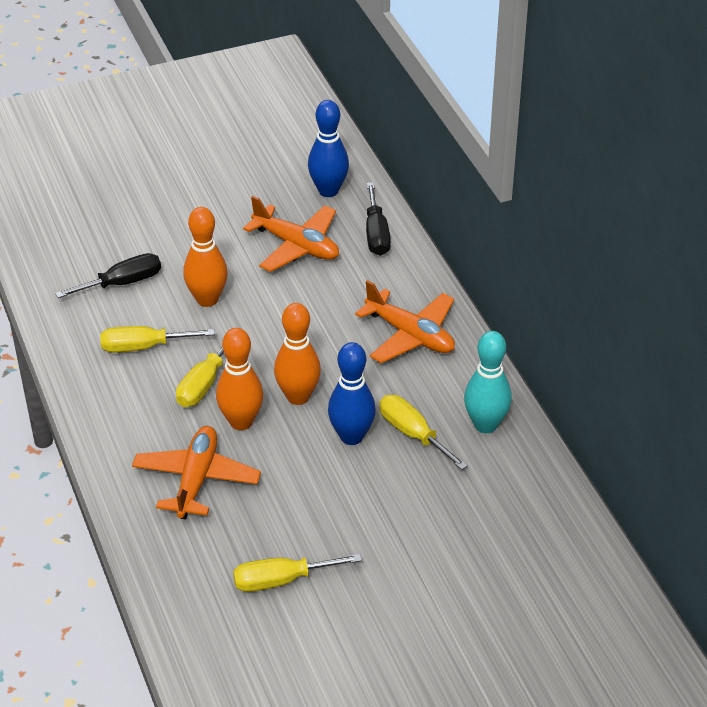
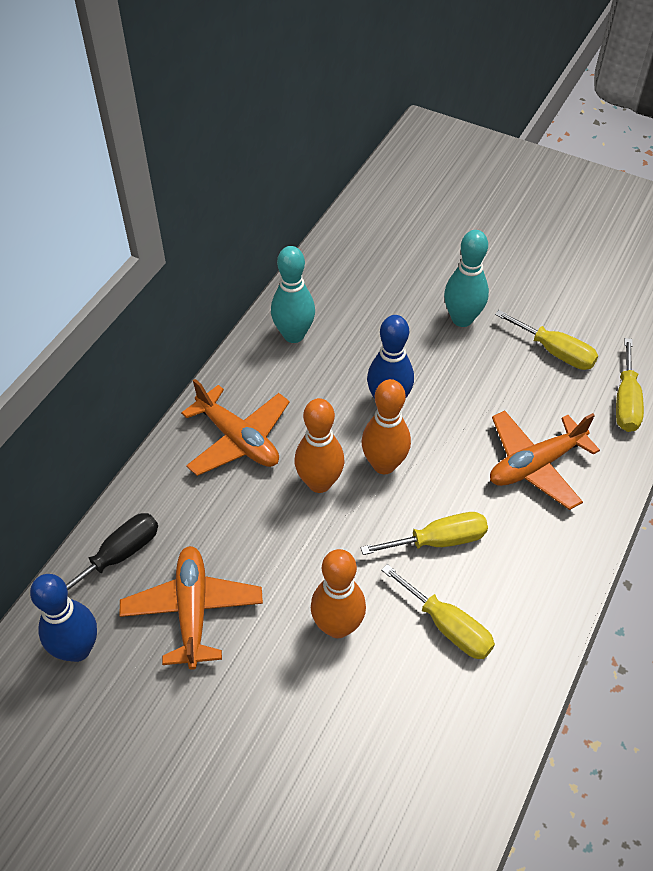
camera: 130 degrees left, 10 degrees up
(122, 283) = (387, 725): black screwdriver -> none
(241, 422) = (450, 482): orange bowling pin -> orange bowling pin (319, 483)
(387, 545) = (462, 319): none -> turquoise bowling pin
(410, 335) = (238, 439): orange plane -> orange plane turned 135 degrees clockwise
(413, 434) = (347, 369): yellow screwdriver -> yellow screwdriver (626, 401)

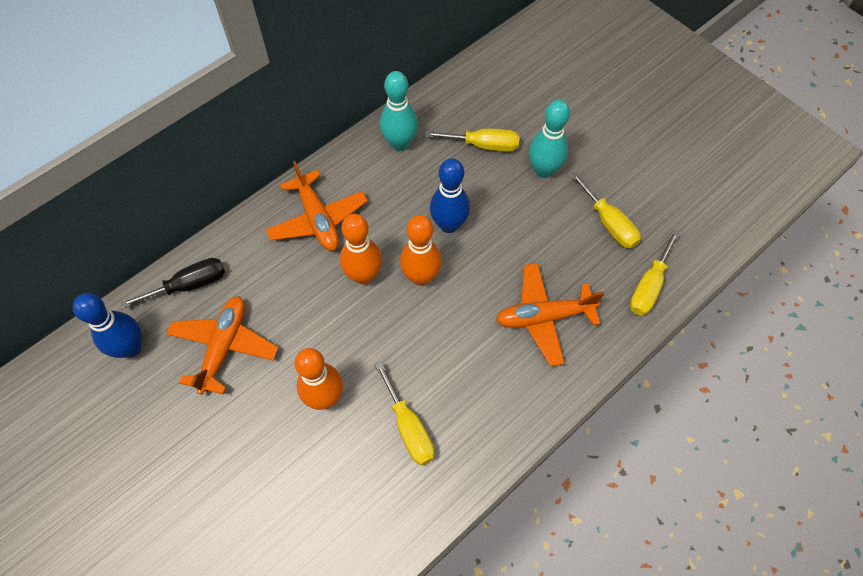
camera: 20 degrees right, 10 degrees up
(438, 540) = (435, 355): yellow screwdriver -> yellow screwdriver (483, 145)

